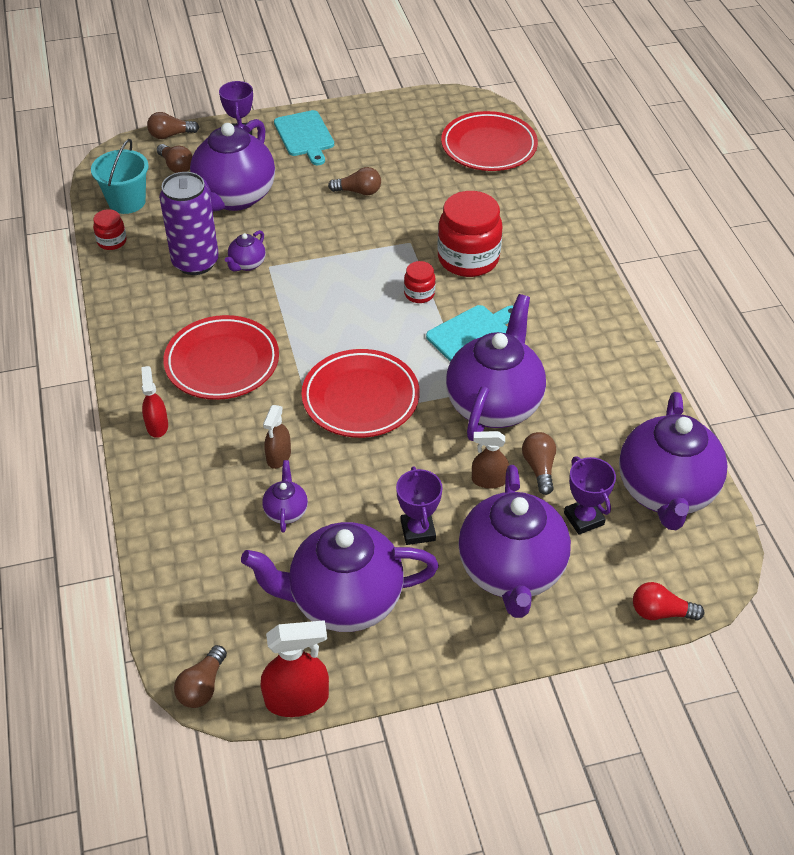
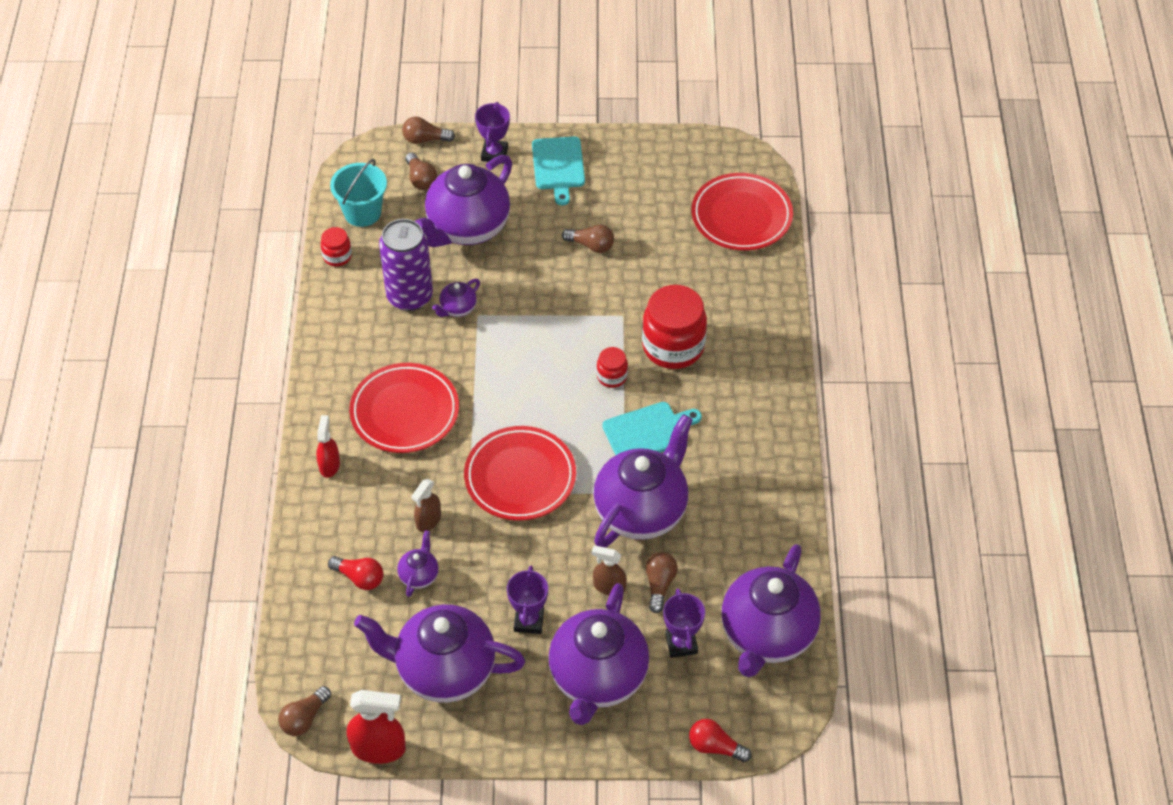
camera: 15 degrees right, 5 degrees up
(222, 527) = (359, 578): none -> red light bulb

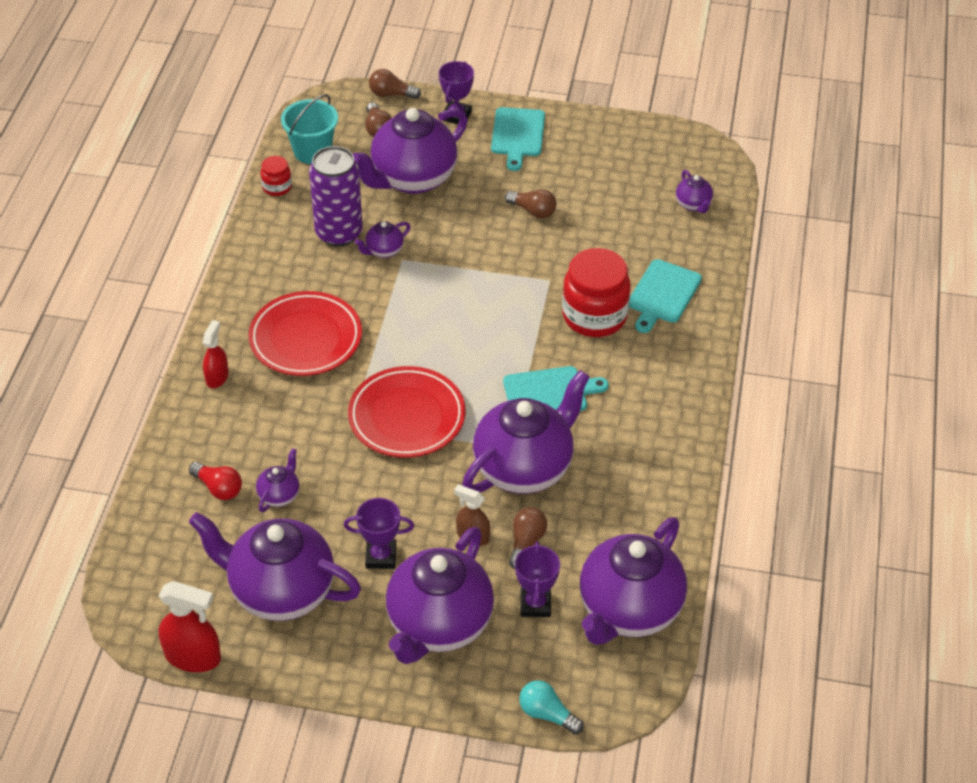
camera: 10 degrees right, 5 degrees down
(304, 718) = (125, 615): brown light bulb -> none
(428, 520) = (302, 444): brown spray bottle -> none
(529, 621) = (381, 556): purple trophy -> purple trophy turned 75 degrees clockwise
(612, 376) = (524, 335): red jar -> none
(715, 747) = (547, 714): red light bulb -> turquoise light bulb
(732, 314) = (663, 294): none -> turquoise cutting board
(741, 216) = (693, 205): red plate -> purple teapot

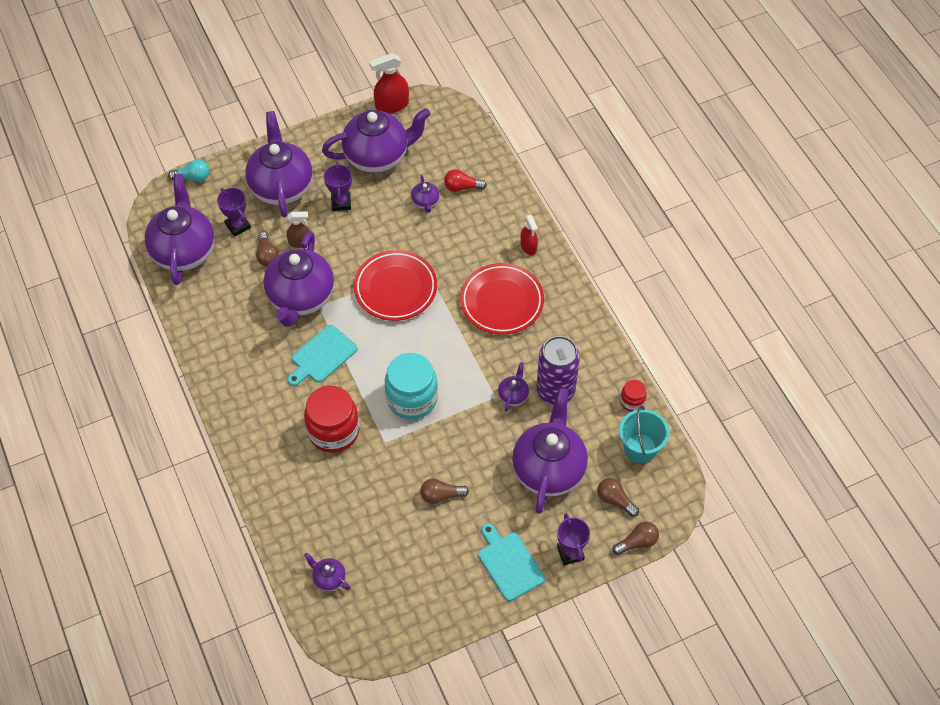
camera: 145 degrees right, 10 degrees up
(381, 556) = (341, 203): purple trophy -> purple trophy turned 60 degrees counterclockwise
(488, 302) = (412, 398): none -> turquoise jar
(663, 294) = (299, 479): turquoise cutting board -> none

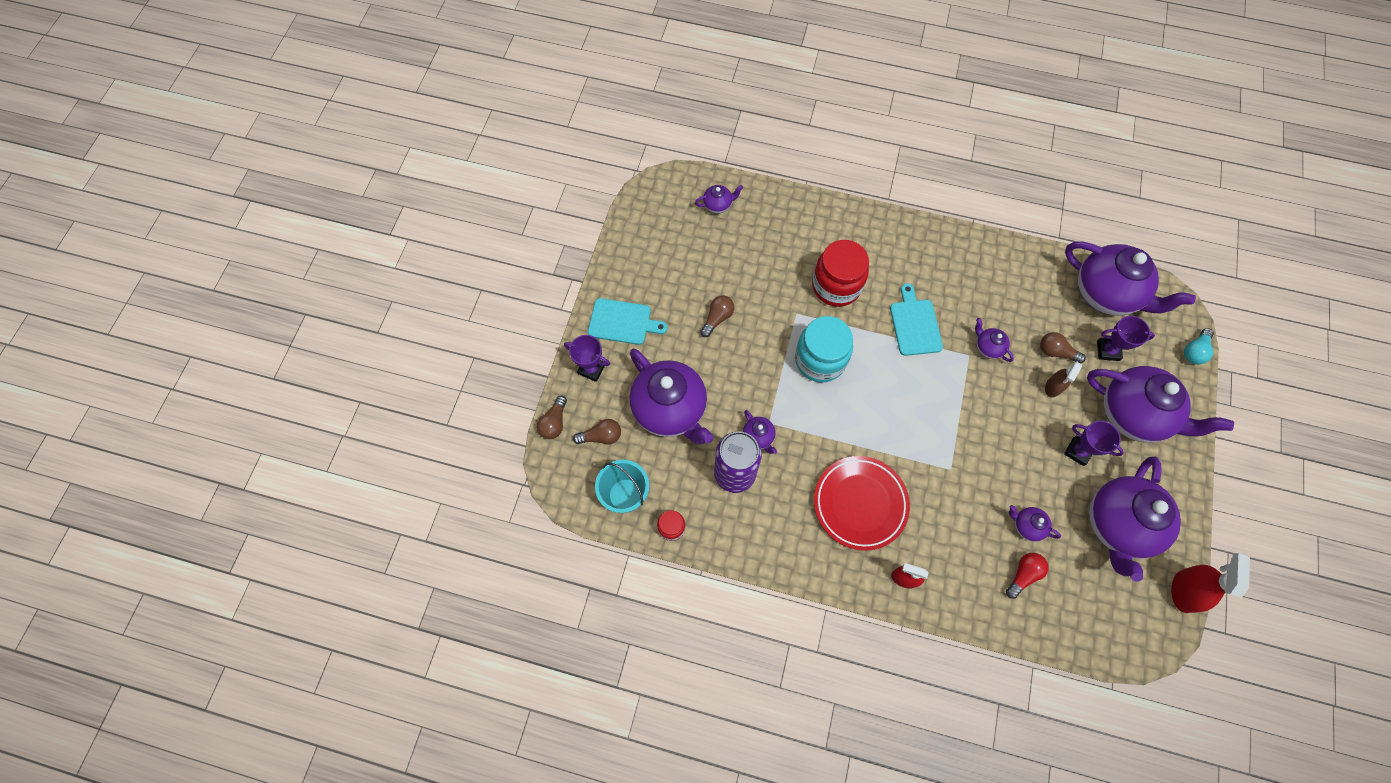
camera: 130 degrees right, 10 degrees up
(301, 298) = (988, 347): purple teapot -> purple teapot, size x0.43
(395, 288) = (942, 427): red plate -> none

